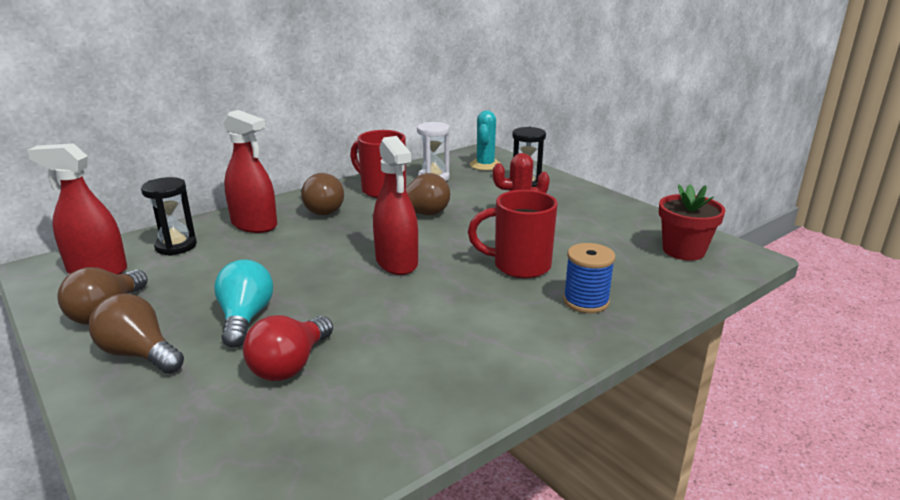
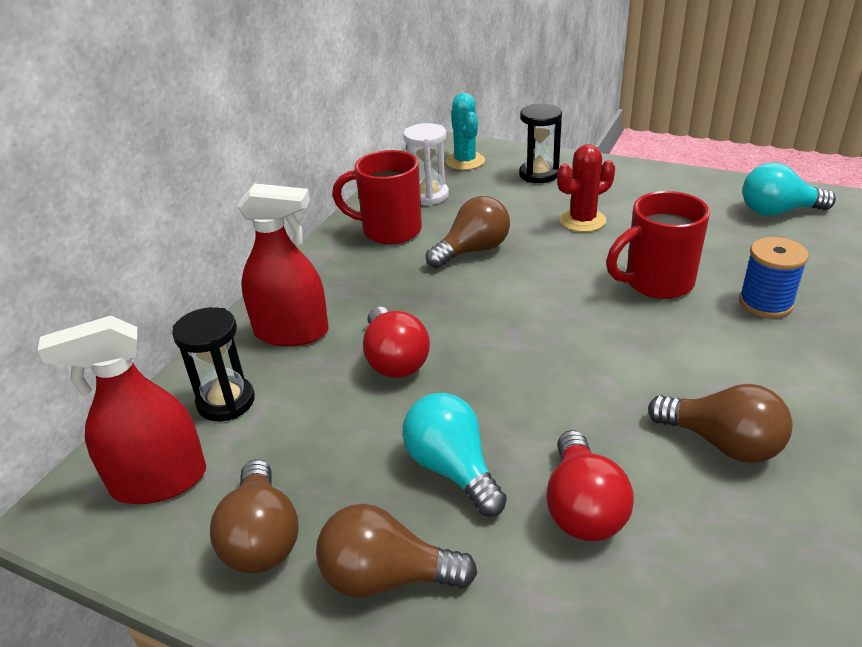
camera: 25 degrees left, 10 degrees up
(290, 255) = (394, 360): none -> red light bulb
(321, 209) = (349, 282): brown light bulb -> brown light bulb (722, 443)
(396, 262) = (528, 324): red spray bottle -> none
(683, 251) = (777, 211): red flower pot -> turquoise light bulb

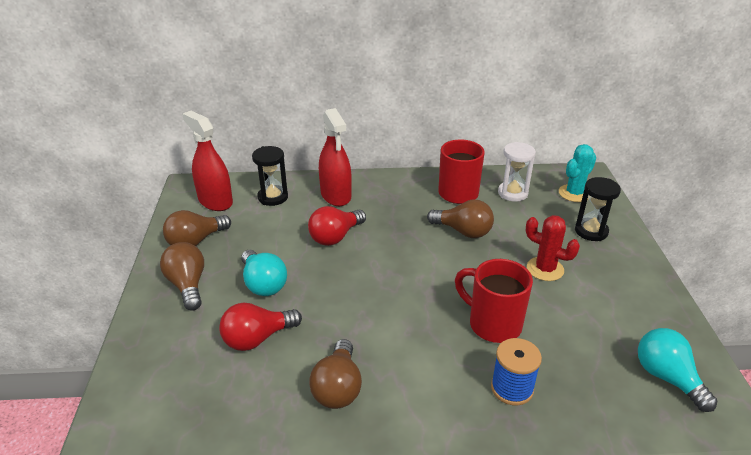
camera: 60 degrees right, 0 degrees up
(452, 469) = (263, 284): turquoise light bulb -> turquoise light bulb turned 120 degrees clockwise

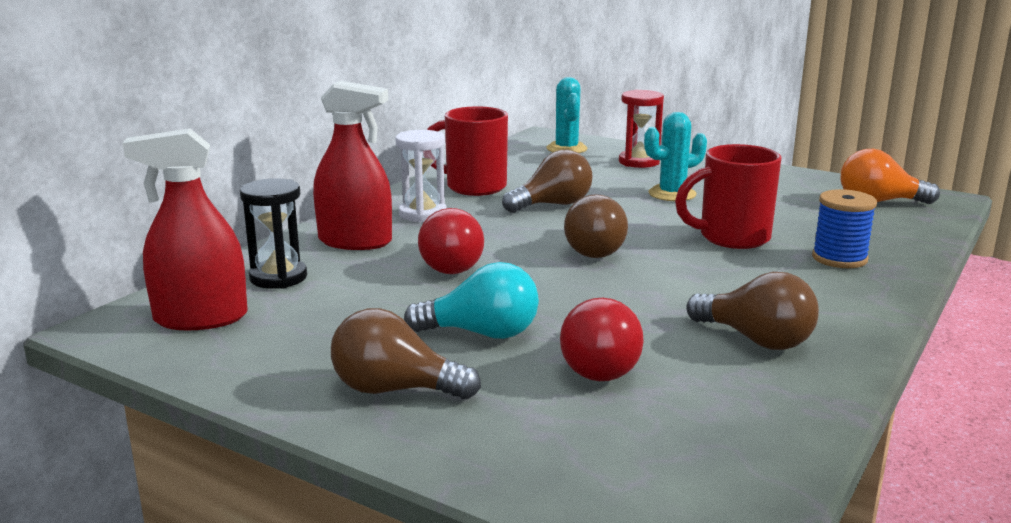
camera: 55 degrees left, 15 degrees down
(195, 241) = (285, 358): brown light bulb -> brown light bulb (592, 250)
(512, 193) = (521, 168): white hourglass -> white hourglass (422, 214)
(545, 269) = (672, 194): red cactus -> turquoise cactus
(591, 231) = (639, 162): black hourglass -> red hourglass
(667, 377) = (879, 202): turquoise light bulb -> orange light bulb

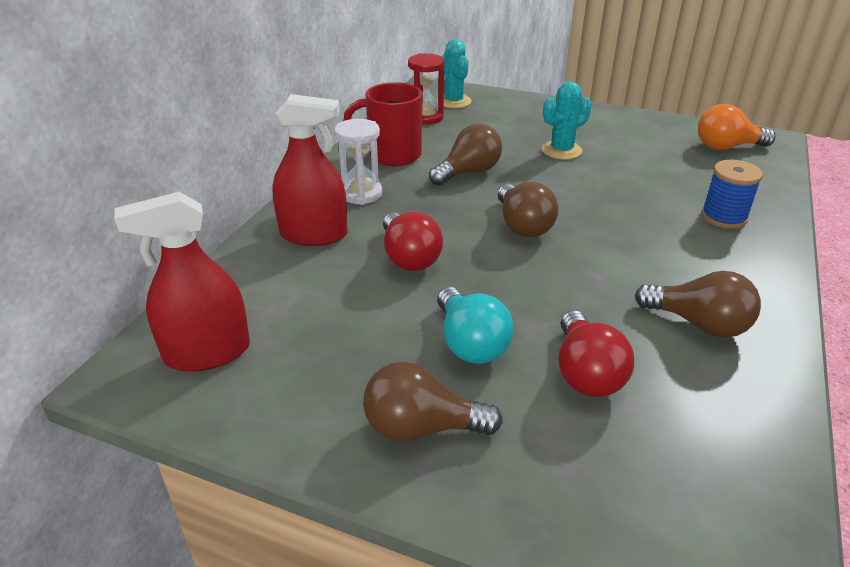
camera: 10 degrees left, 15 degrees up
(278, 278) = (261, 290): black hourglass -> none
(482, 334) = (470, 343): turquoise light bulb -> turquoise light bulb turned 75 degrees clockwise
(639, 162) = (519, 113): red hourglass -> red hourglass (426, 117)
(731, 238) = (630, 200): red mug -> none

